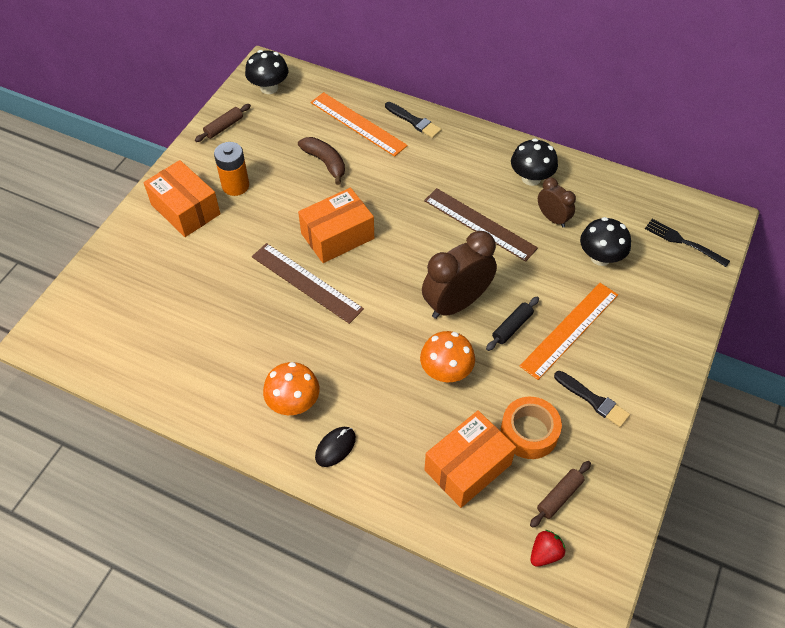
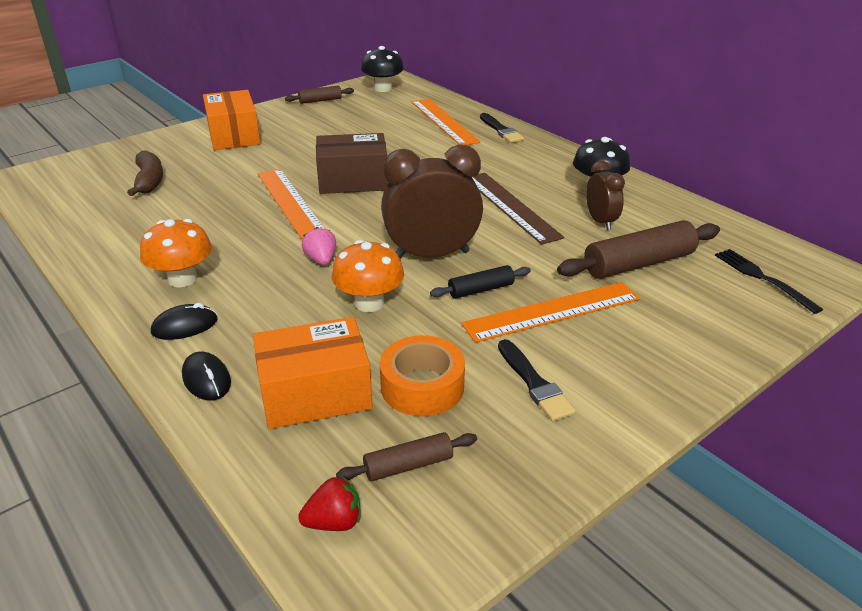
camera: 25 degrees right, 20 degrees down
(235, 186) = (292, 132): orange battery -> none
(306, 282) = (290, 202): brown ruler -> orange ruler
(325, 162) = (389, 136): brown banana -> brown banana (149, 181)
(337, 236) = (353, 180): orange box -> brown box
(381, 341) = (321, 260): none -> pink strawberry
(390, 486) = (206, 379): none -> black mouse
(600, 257) = (638, 264): black mushroom -> brown rolling pin

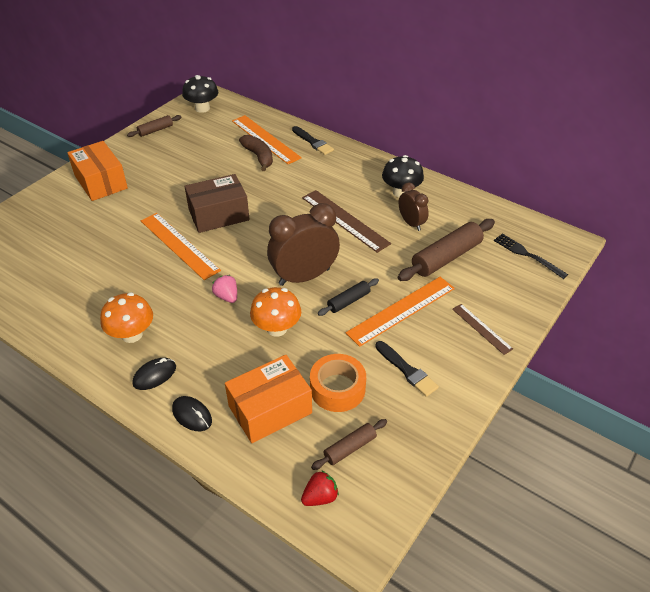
camera: 15 degrees left, 10 degrees up
(149, 181) = (55, 244): brown banana -> brown banana (259, 157)
(667, 352) = (481, 328): none -> brown ruler

